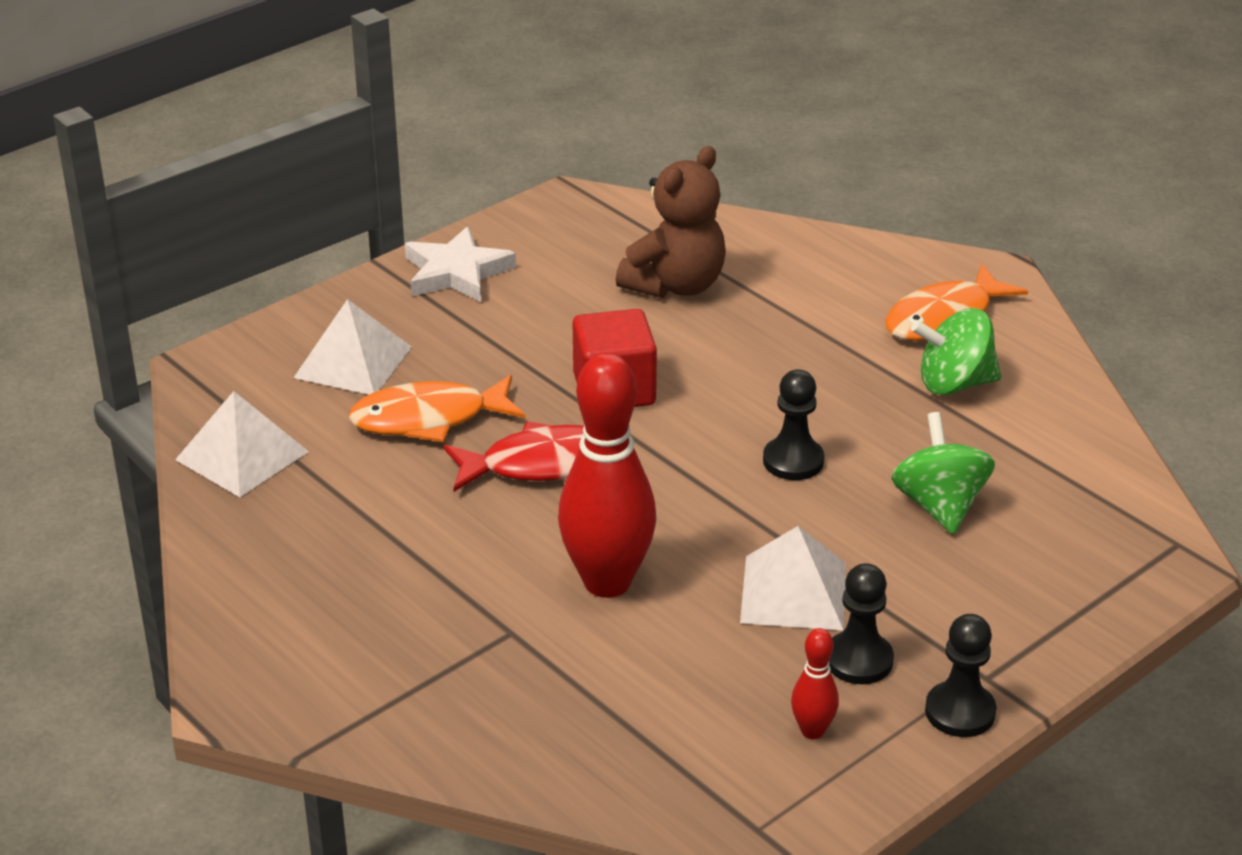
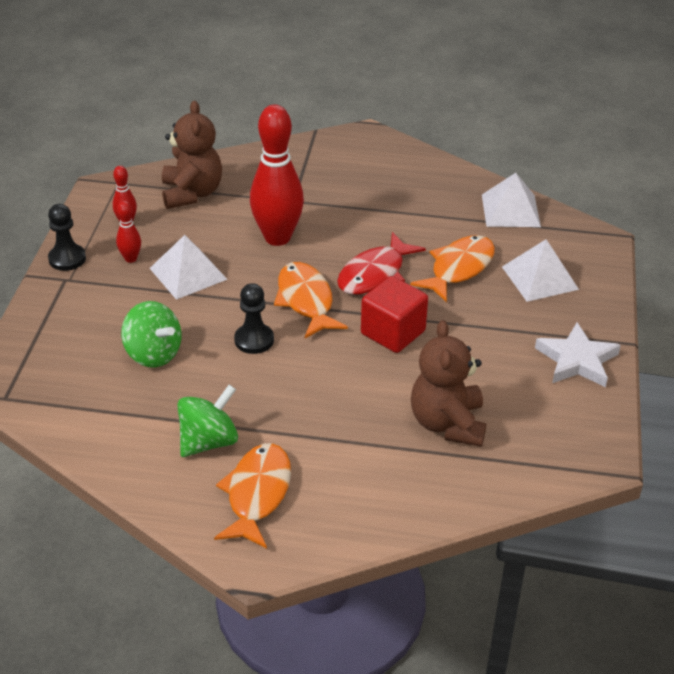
camera: 140 degrees right, 5 degrees up
(654, 732) = (192, 193): none -> brown teddy bear
(673, 475) = (306, 301): none -> orange fish
(858, 660) = (130, 259): black pawn -> red bowling pin

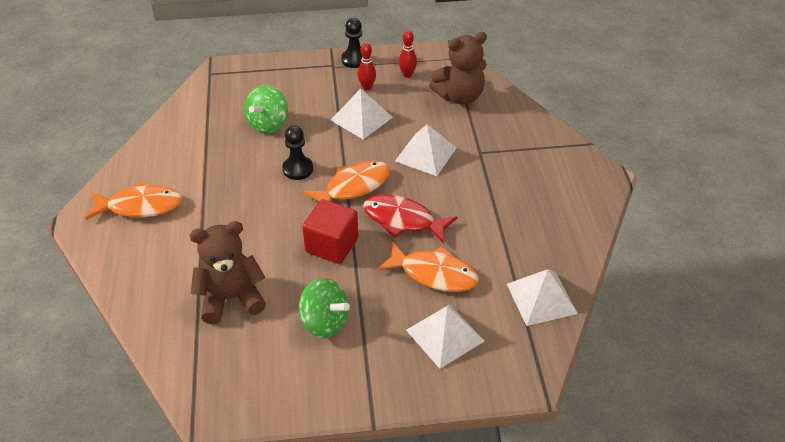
camera: 75 degrees right, 5 degrees up
(209, 441) = (187, 171): green spinning top -> green spinning top (324, 322)
(277, 237) = (426, 154): red bowling pin -> white pyramid
(577, 360) = (334, 379): white star -> none

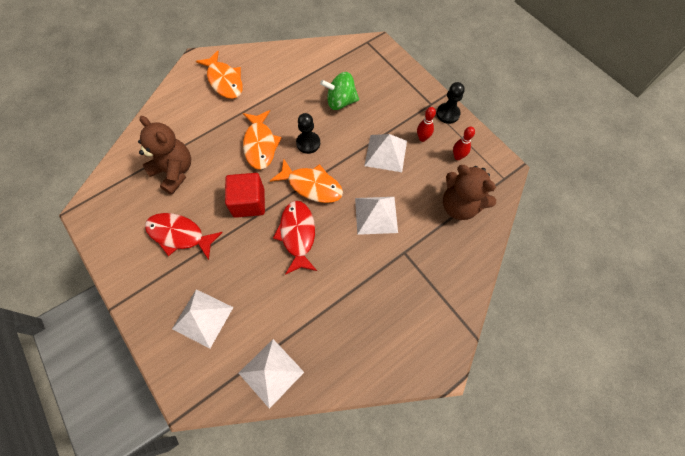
camera: 60 degrees right, 20 degrees up
(324, 322) = (179, 235): green spinning top -> red fish
(434, 273) = (256, 282): orange fish -> orange fish (260, 145)

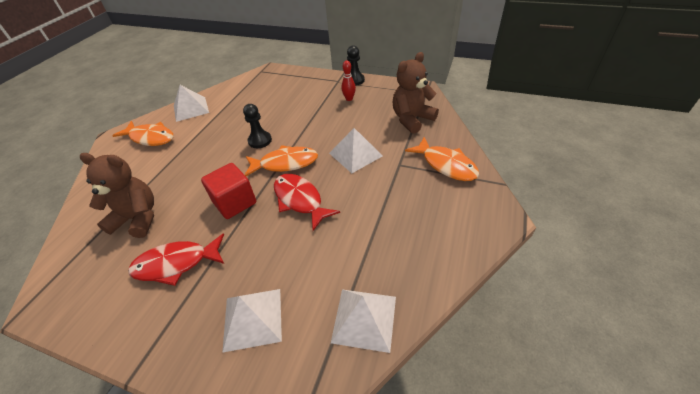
camera: 30 degrees left, 20 degrees down
(260, 145) = (216, 160): orange fish -> orange fish (446, 165)
(340, 102) = (267, 107): green spinning top -> none
(386, 153) = (329, 118): white pyramid -> white pyramid (191, 109)
(457, 156) = (383, 97): red bowling pin -> none
(459, 205) = (412, 119): brown teddy bear -> brown teddy bear turned 135 degrees clockwise

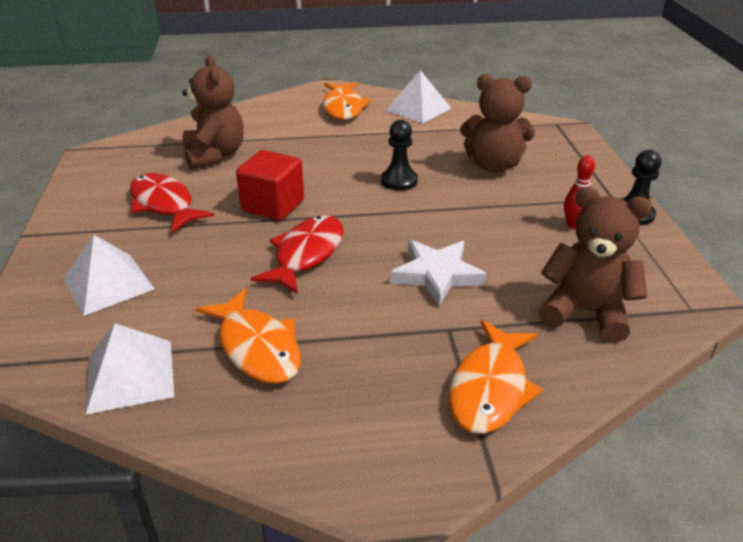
camera: 60 degrees right, 10 degrees down
(278, 103) = (493, 165): none -> brown teddy bear
(285, 163) = (369, 217): orange fish -> orange fish (257, 347)
(355, 154) = (437, 274): white pyramid -> white star

